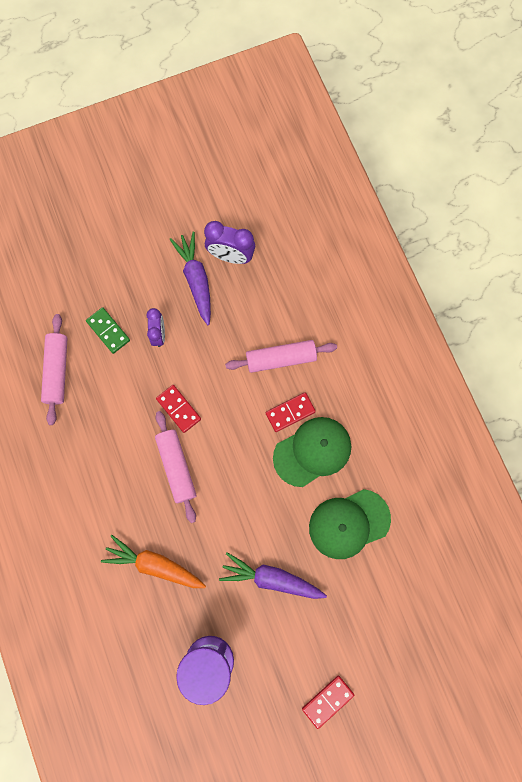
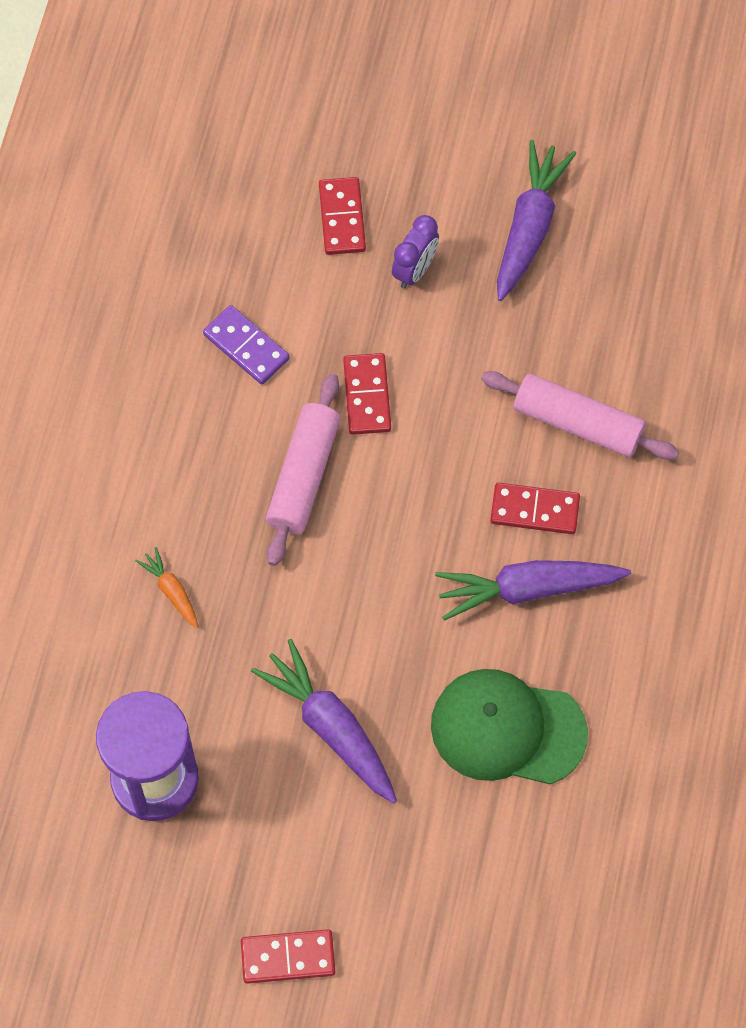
camera: 35 degrees right, 10 degrees down
(57, 371) = (225, 228): pink rolling pin -> none
(107, 422) = (246, 346): none -> purple domino
(108, 331) = (342, 218): green domino -> red domino
(154, 564) = (171, 591): orange carrot -> orange carrot, size x0.50
(231, 256) = (609, 225): purple clock -> none
(312, 451) = (528, 589): green cap -> purple carrot

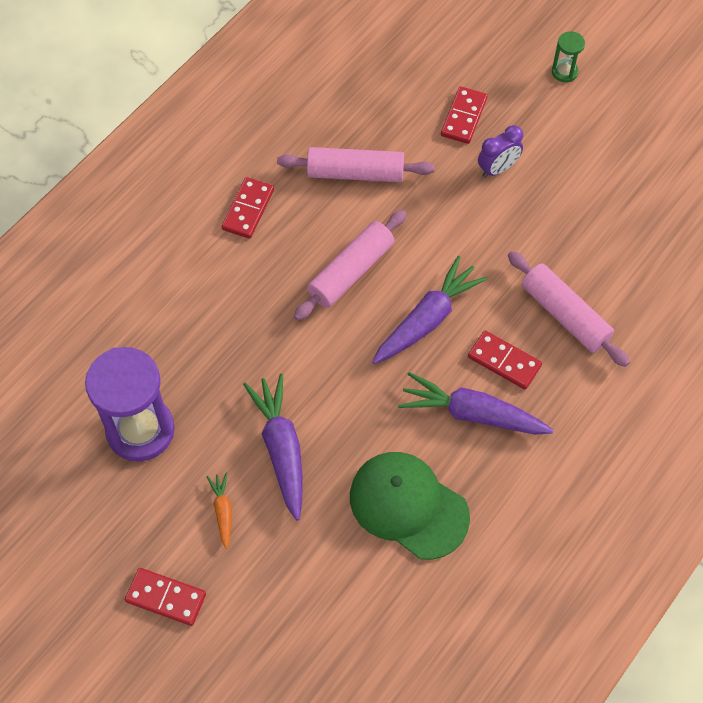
camera: 25 degrees right, 5 degrees down
(171, 591) = (220, 310): orange carrot -> orange carrot (223, 511)
(246, 346) = (355, 173): purple domino -> pink rolling pin
(367, 395) = (422, 237): red domino -> red domino (248, 209)
(435, 107) = (564, 72): none -> green hourglass
(529, 227) = (593, 172): purple carrot -> purple carrot (427, 319)

